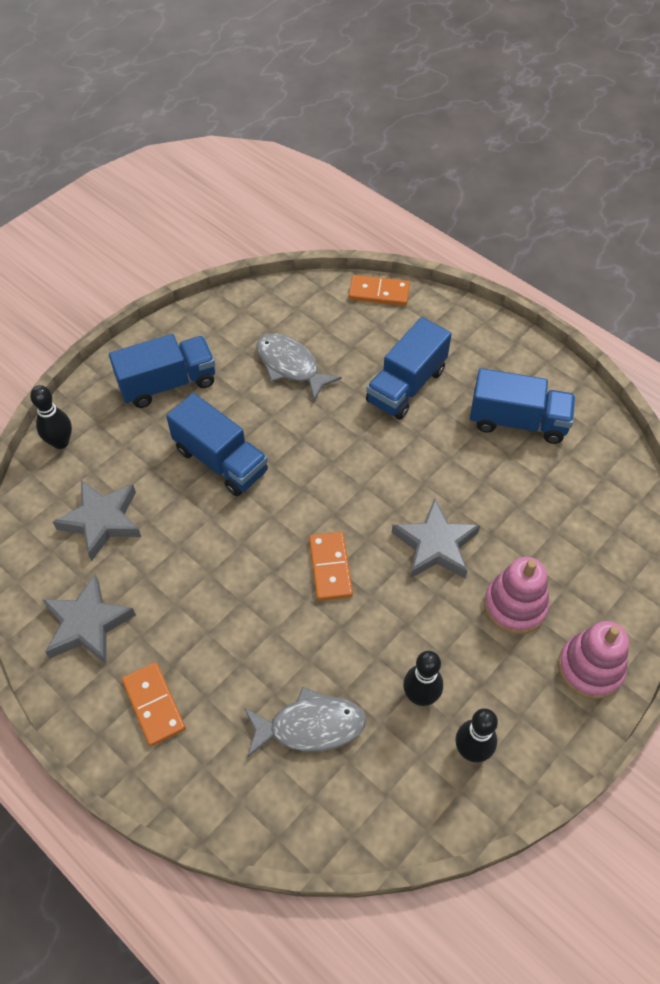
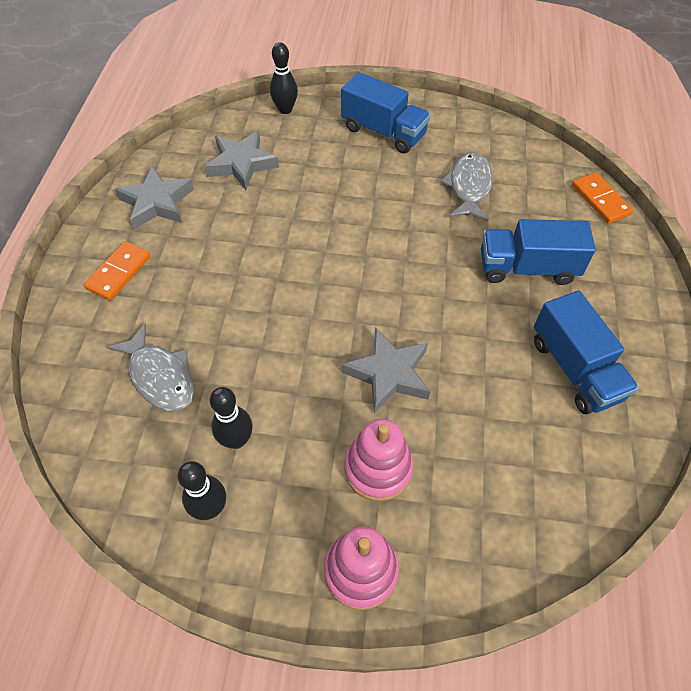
camera: 55 degrees right, 0 degrees up
(220, 461) = (345, 196): blue truck -> none
(330, 567) = (308, 313): orange domino -> none

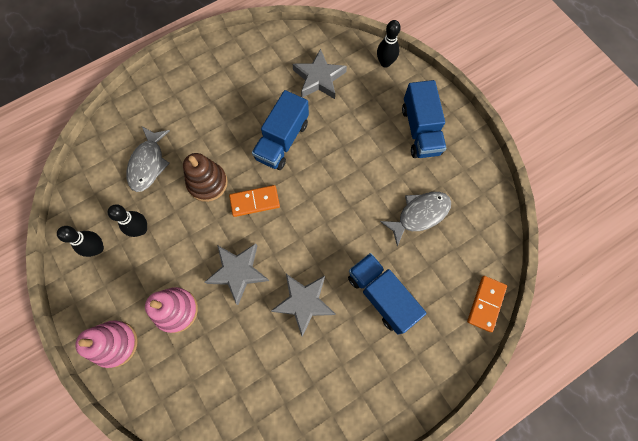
camera: 50 degrees right, 15 degrees up
(119, 272) = (192, 89): orange domino -> orange domino (254, 201)
(157, 202) = (252, 63): grey star -> grey star (304, 302)
(251, 333) = (207, 183): none -> brown stacking toy
(574, 369) = (325, 373): blue truck -> blue truck (282, 141)

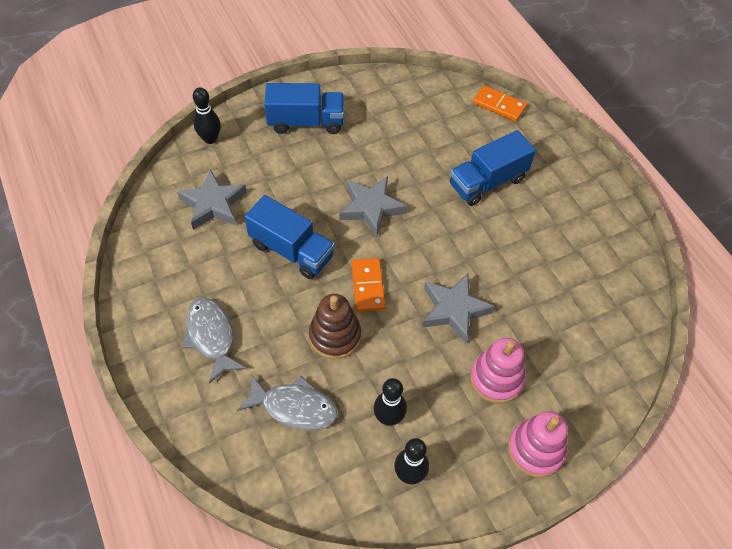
camera: 85 degrees left, 15 degrees down
(304, 302) = (492, 249): grey star -> grey star (371, 208)
(419, 214) = (404, 138): grey fish -> grey fish (211, 337)

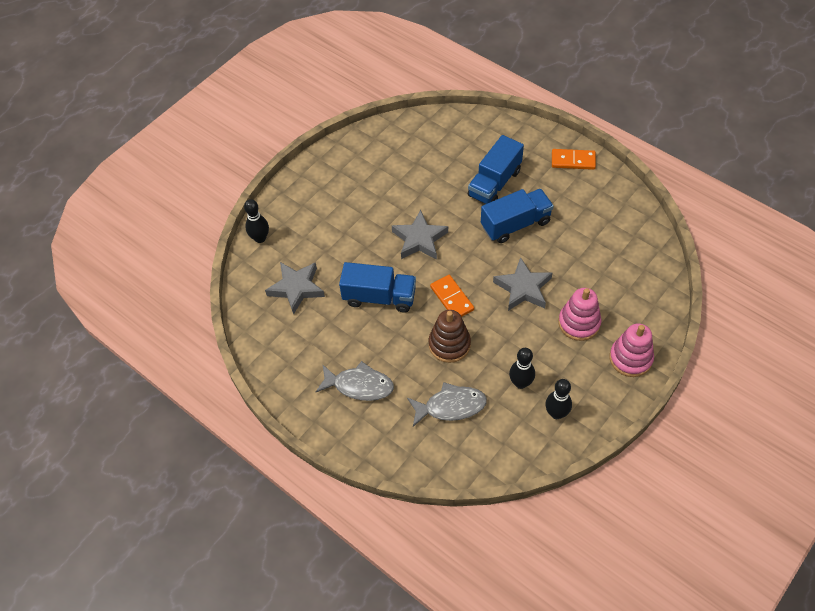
camera: 20 degrees left, 0 degrees up
(211, 337) = (359, 385): grey fish -> grey fish turned 150 degrees clockwise
(306, 122) = (328, 193): blue truck -> blue truck (515, 224)
(499, 105) = (469, 119): orange domino -> orange domino (573, 161)

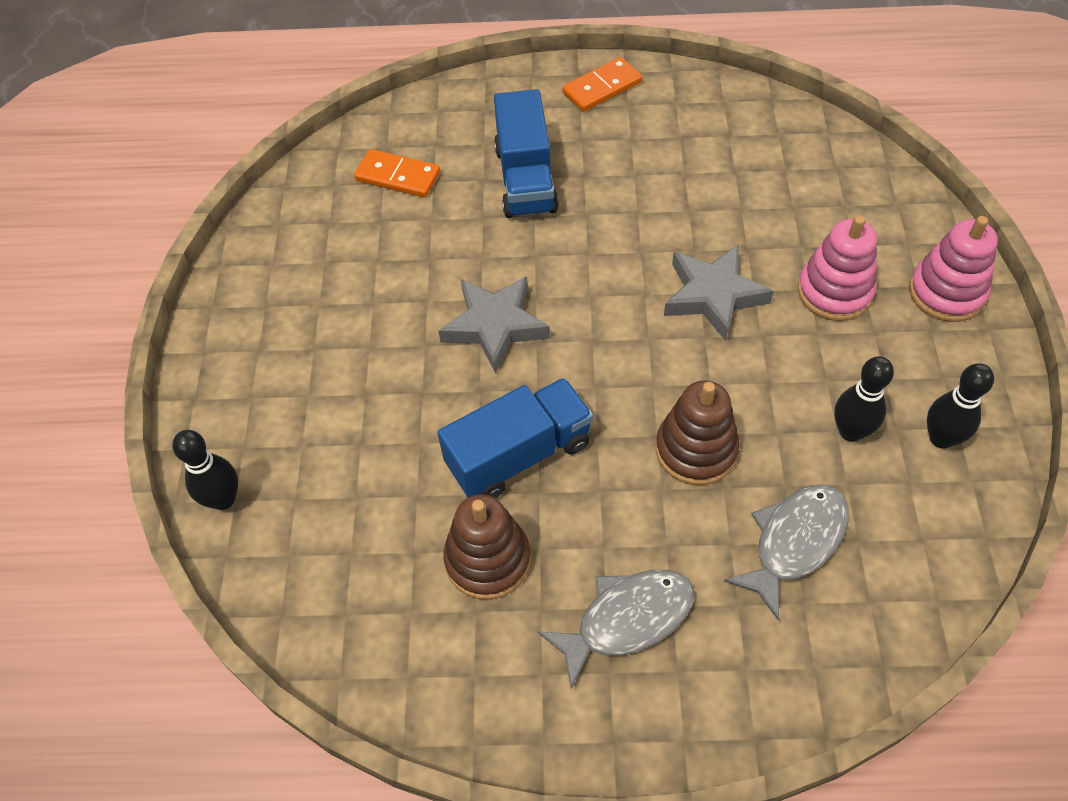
camera: 40 degrees left, 0 degrees up
(296, 288) = (367, 538): grey star -> none
(331, 327) = (488, 560): none -> brown stacking toy
(452, 298) = (630, 379): orange domino -> orange domino (397, 176)
(515, 224) = (612, 216): blue truck -> none

